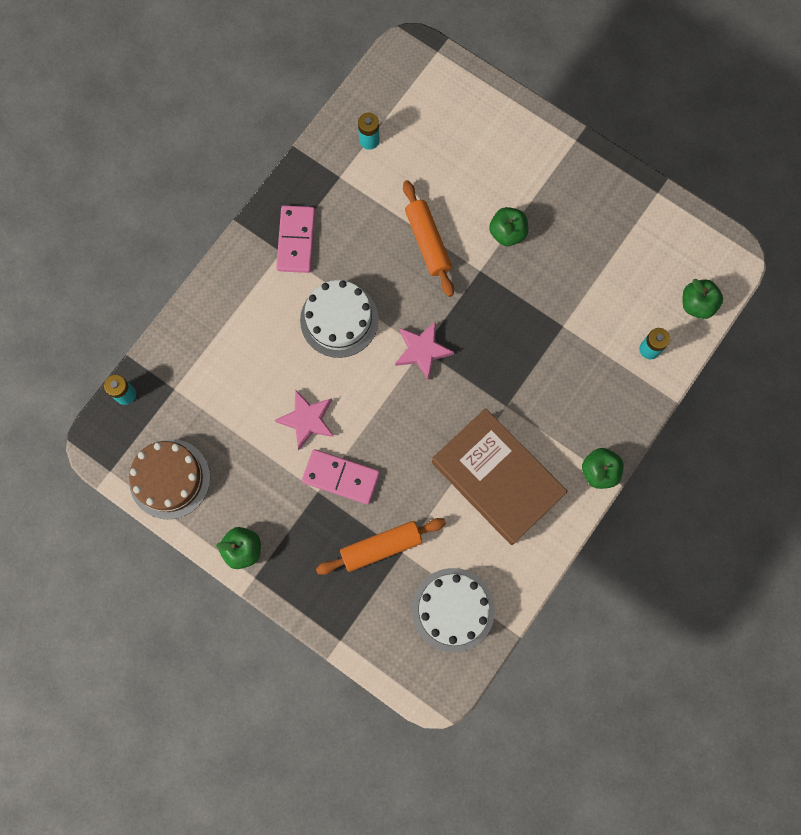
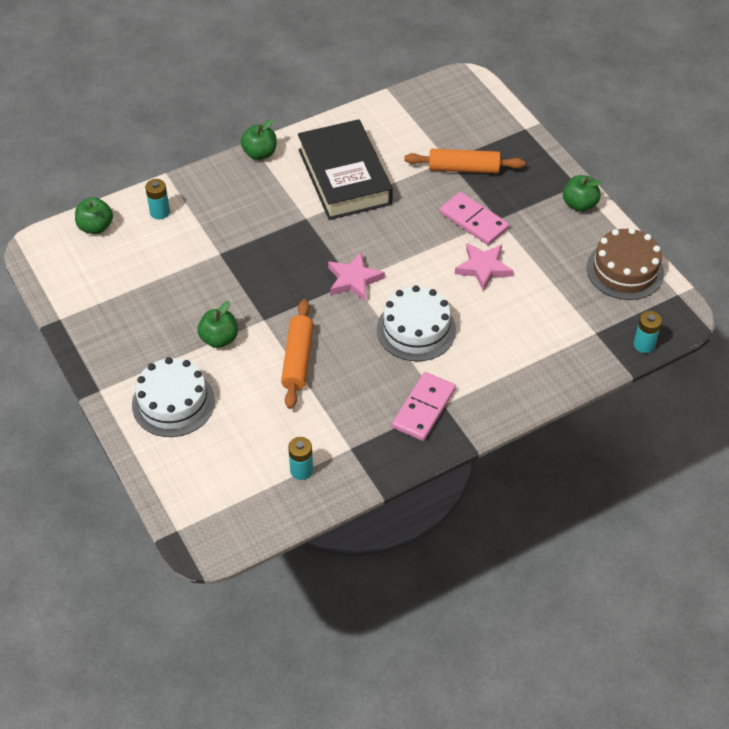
camera: 155 degrees left, 25 degrees down
(453, 610) = (428, 116): white cake -> white cake (173, 402)
(497, 478) = (344, 177): brown book -> black book

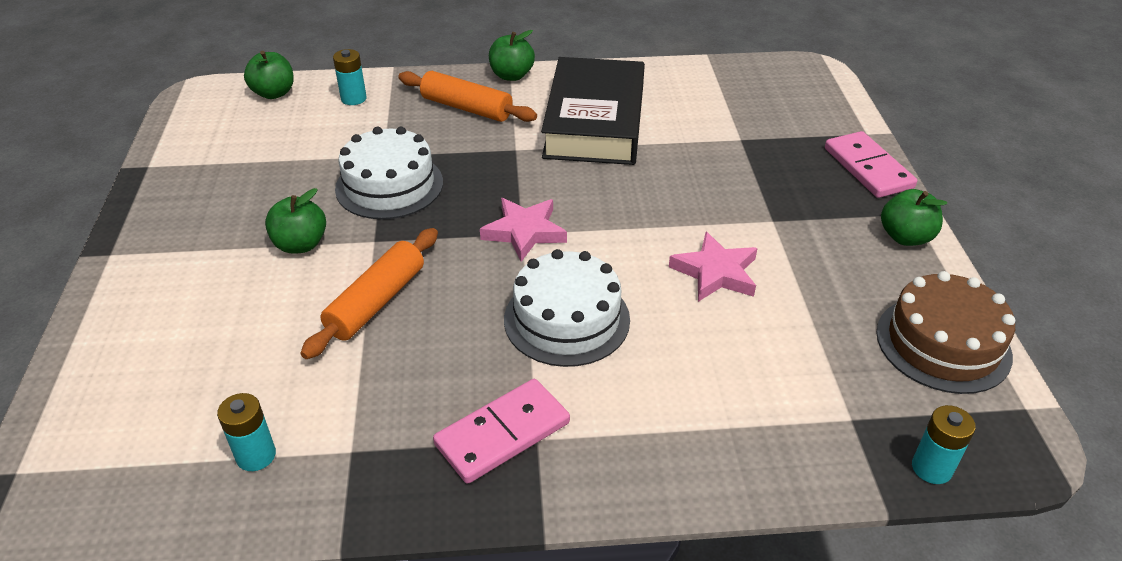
camera: 25 degrees right, 10 degrees down
(173, 402) = (177, 299): white cake -> white cake (389, 185)
(463, 168) = (756, 153): orange rolling pin -> orange rolling pin (467, 108)
(473, 221) = (735, 213): pink domino -> pink domino (868, 168)

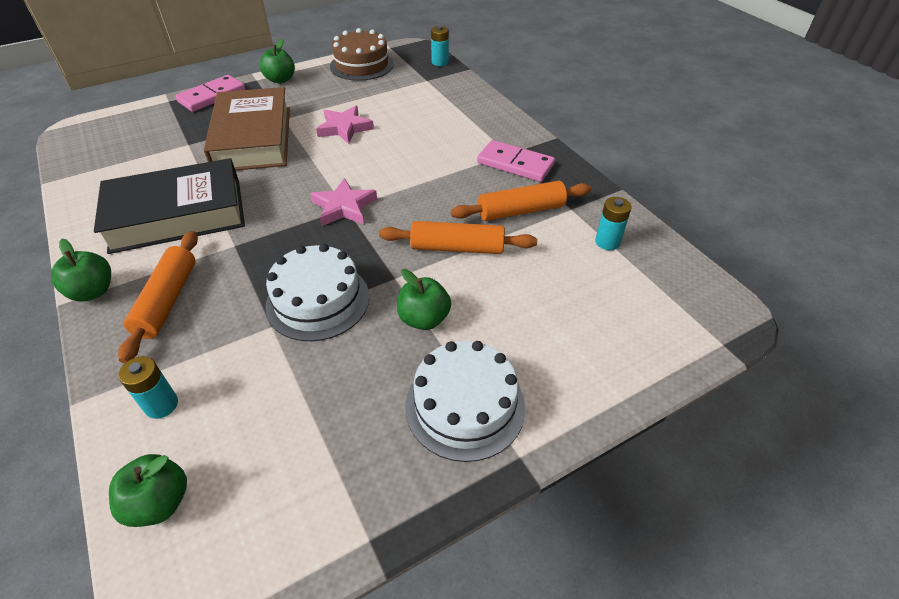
camera: 115 degrees left, 5 degrees up
(392, 390) = (521, 211): none -> orange rolling pin
(566, 319) = (418, 167): white cake -> white cake (465, 406)
(729, 187) = (253, 138): none -> brown book

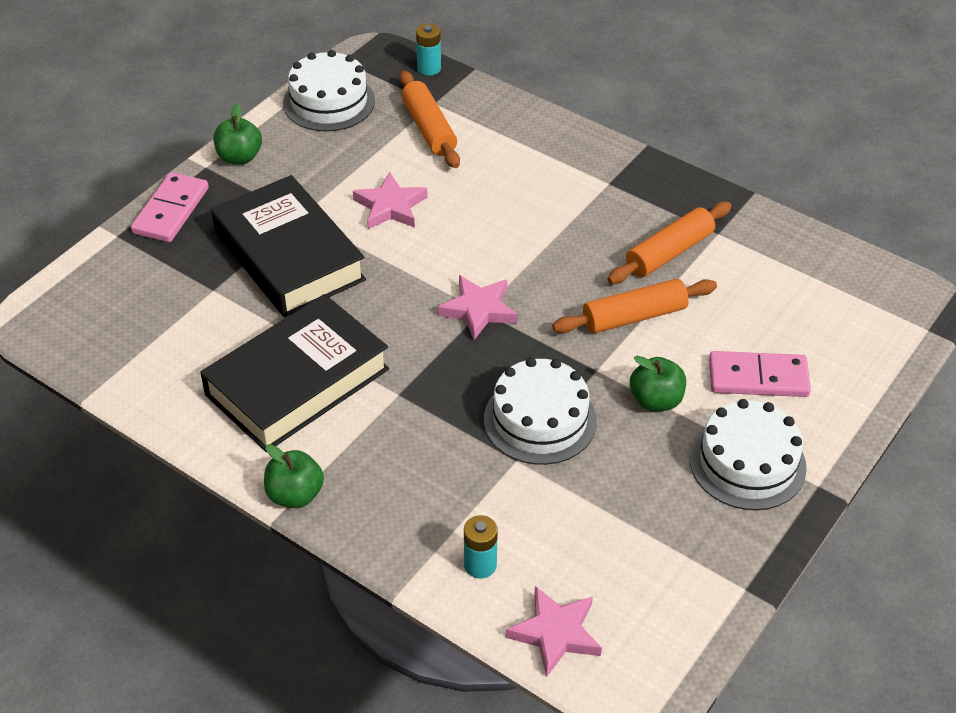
camera: 25 degrees left, 0 degrees up
(159, 502) = (555, 633): green apple -> pink star
(167, 301) = (386, 475): orange rolling pin -> orange rolling pin (429, 128)
(253, 138) = (289, 256): brown book -> black book
(361, 65) = (329, 102): brown cake -> white cake
(515, 164) = (625, 195): pink domino -> pink domino (758, 378)
(607, 242) = (775, 260): turquoise battery -> none

